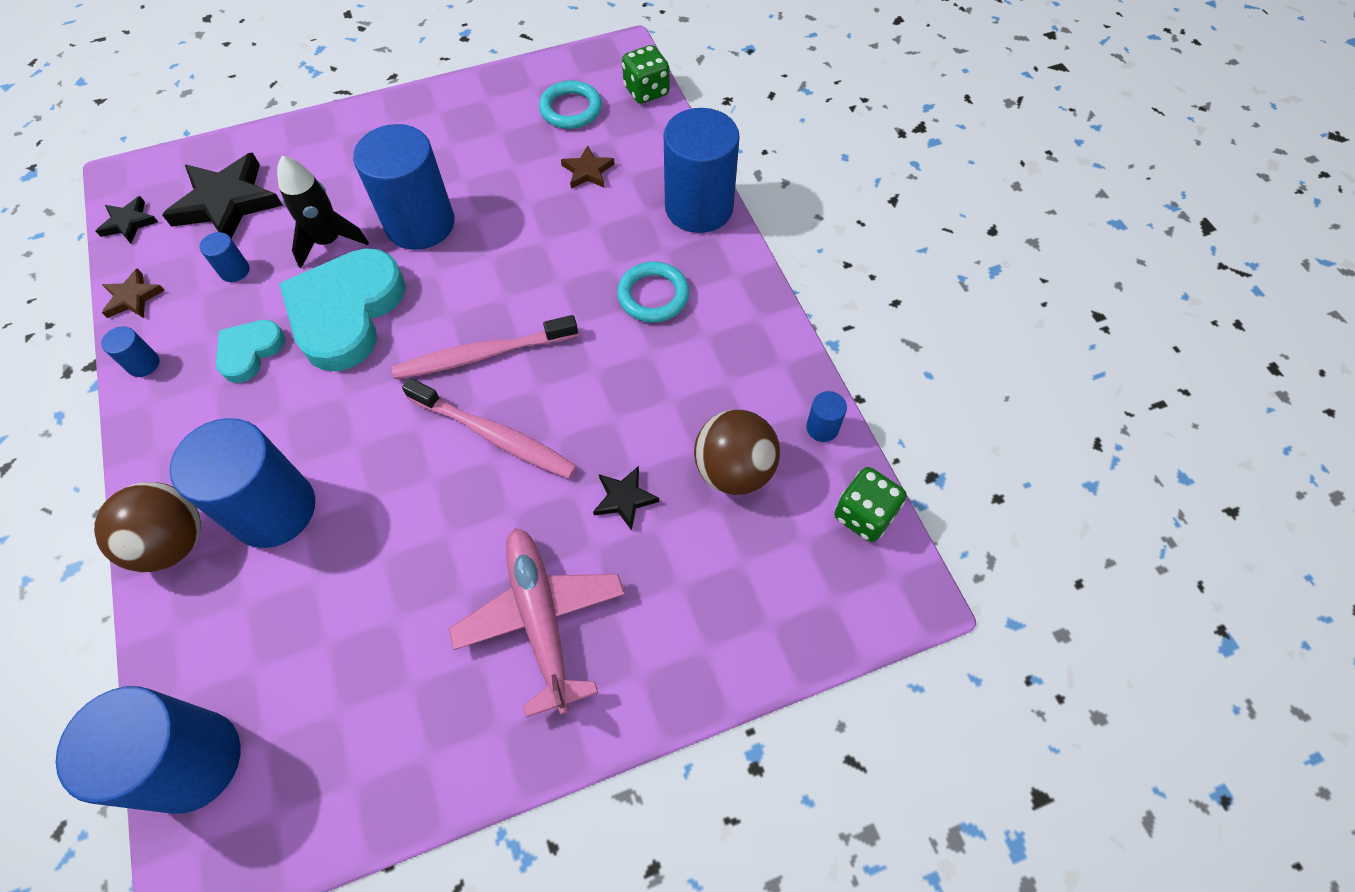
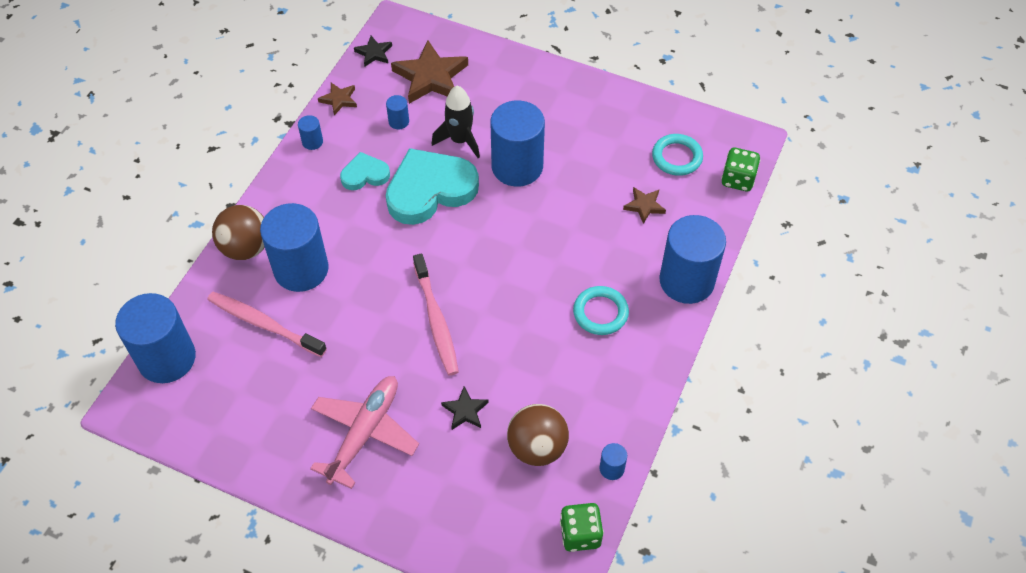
camera: 45 degrees right, 5 degrees down
(227, 203) = (431, 77): black star -> brown star
(483, 354) = (474, 271): pink toothbrush -> pink toothbrush (264, 324)

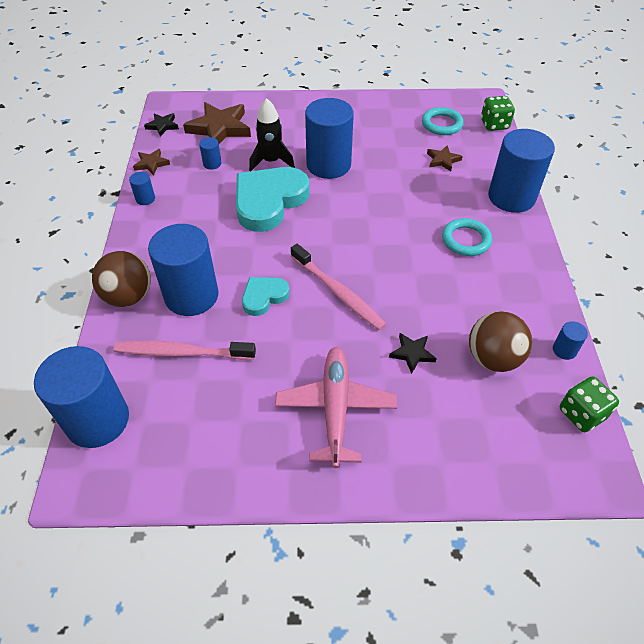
camera: 25 degrees left, 5 degrees down
(365, 174) = (206, 208): turquoise heart -> turquoise heart (264, 297)

